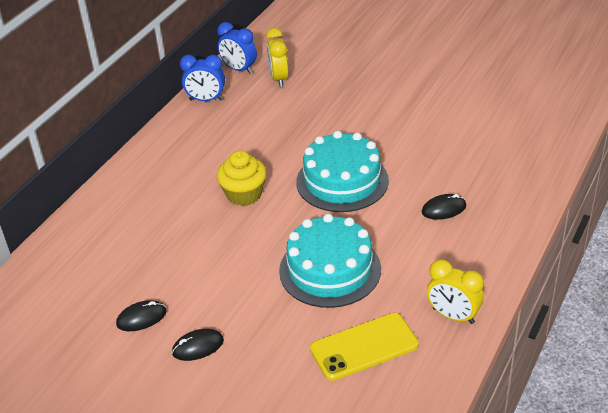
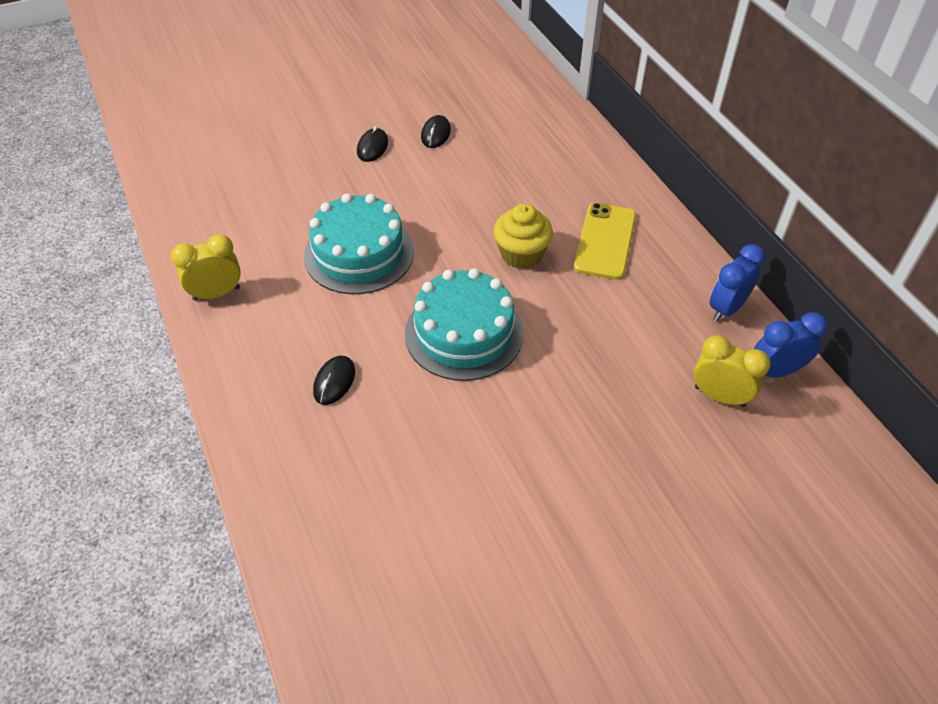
camera: 125 degrees right, 10 degrees up
(364, 347) = (260, 225): yellow phone -> yellow phone (605, 241)

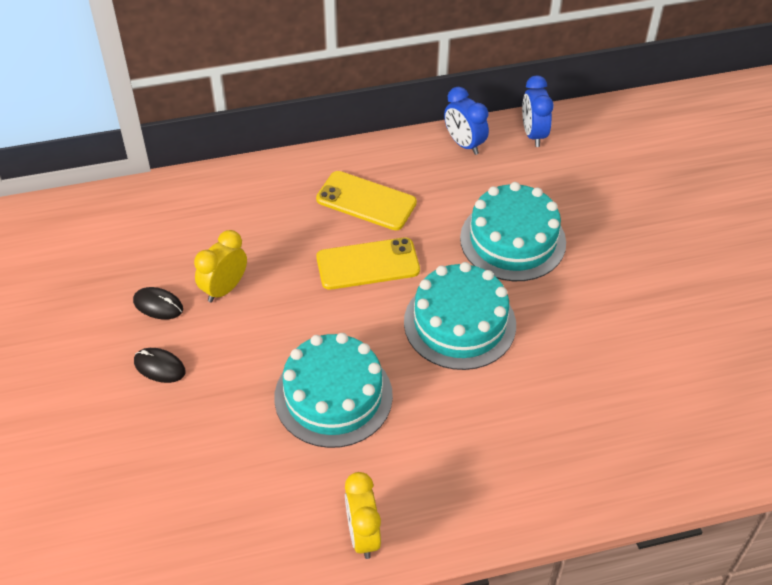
camera: 80 degrees left, 0 degrees up
(334, 381) = (503, 432): black mouse -> none
(521, 254) = (368, 264): yellow cupcake -> yellow phone
(594, 366) = (513, 240): none -> turquoise cake
(719, 396) = (553, 172): yellow clock -> yellow clock (224, 289)

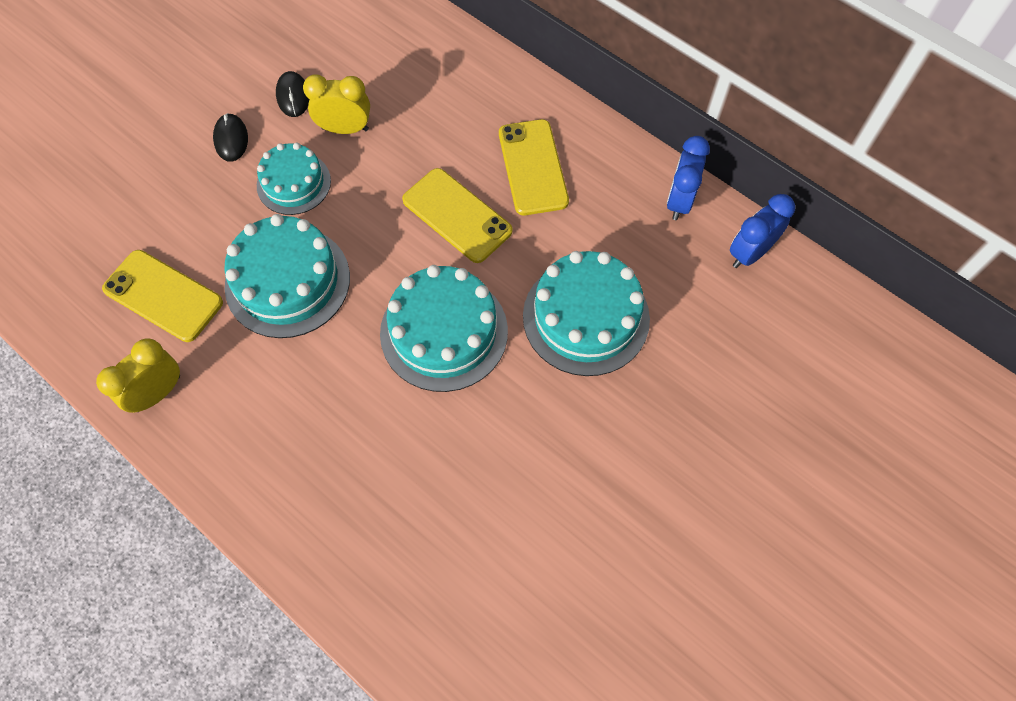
camera: 55 degrees right, 15 degrees up
(244, 347) = (294, 183): none -> turquoise cake
(272, 488) = (163, 296): none -> yellow phone

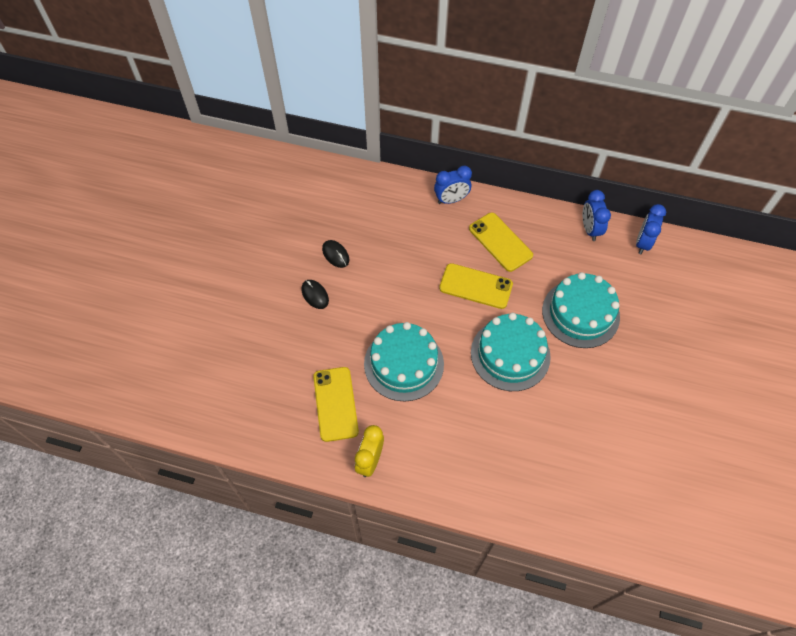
camera: 25 degrees left, 5 degrees down
(163, 296) = (335, 404): yellow phone -> yellow phone turned 75 degrees clockwise
(294, 183) = (370, 306): turquoise cake -> none
(345, 129) = (379, 262): yellow clock -> none
(500, 81) = (451, 200): none -> blue clock

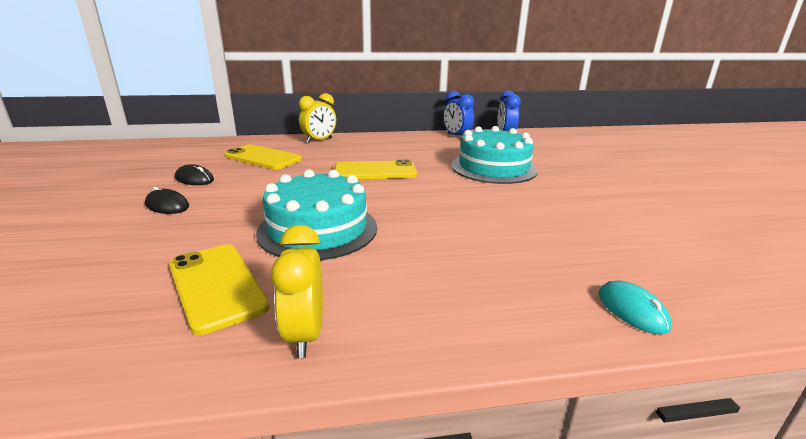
camera: 25 degrees left, 35 degrees down
(451, 200) = (319, 140): blue clock -> yellow clock
(500, 242) = (382, 150): yellow phone -> yellow phone (263, 158)
(510, 354) = (448, 199): turquoise cake -> none
(542, 512) = (632, 310): none -> turquoise mouse

